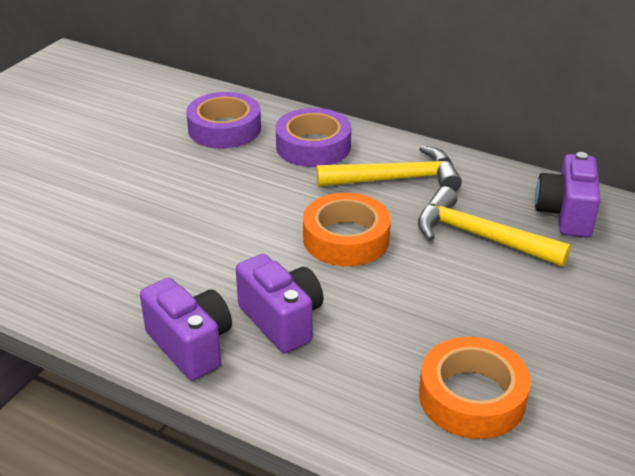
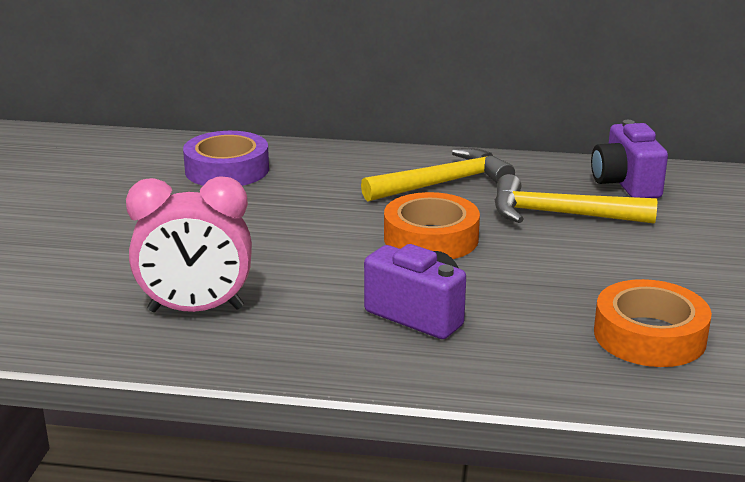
camera: 20 degrees left, 10 degrees down
(109, 271) = (196, 309): none -> pink clock
(191, 345) = (340, 353): purple camera -> none
(313, 146) = (336, 170): purple tape -> none

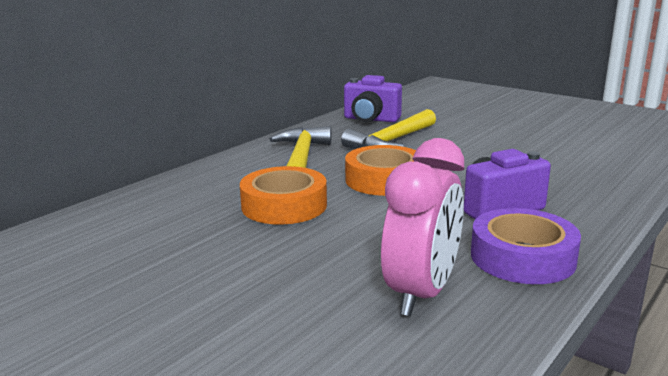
camera: 60 degrees left, 5 degrees down
(227, 170) = (149, 223): purple tape -> purple tape (522, 257)
(649, 336) = (568, 158): orange tape -> orange tape (284, 205)

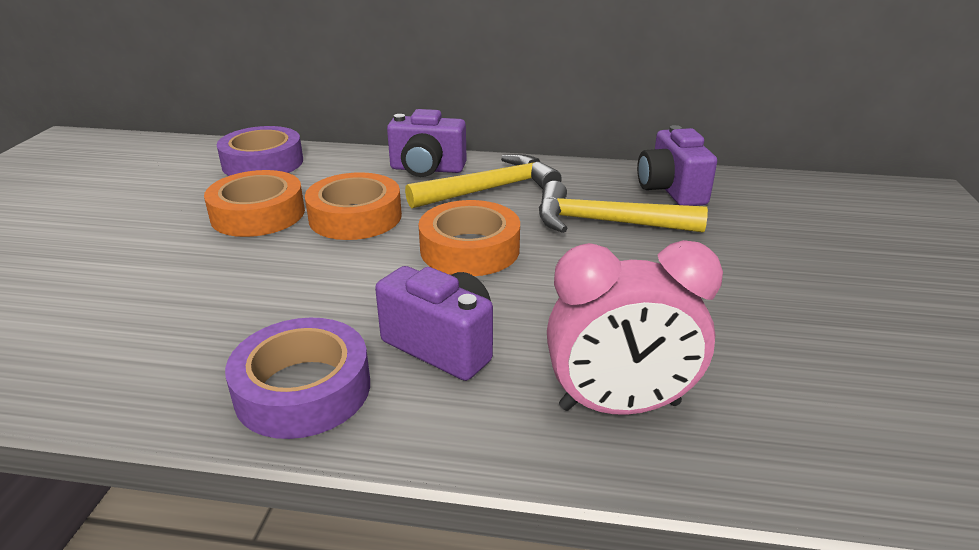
camera: 60 degrees right, 10 degrees up
(101, 227) = (263, 163): none -> purple tape
(221, 242) = (258, 214): none -> orange tape
(234, 169) = (427, 169): none -> purple camera
(421, 293) = (190, 338): pink clock -> pink clock (619, 406)

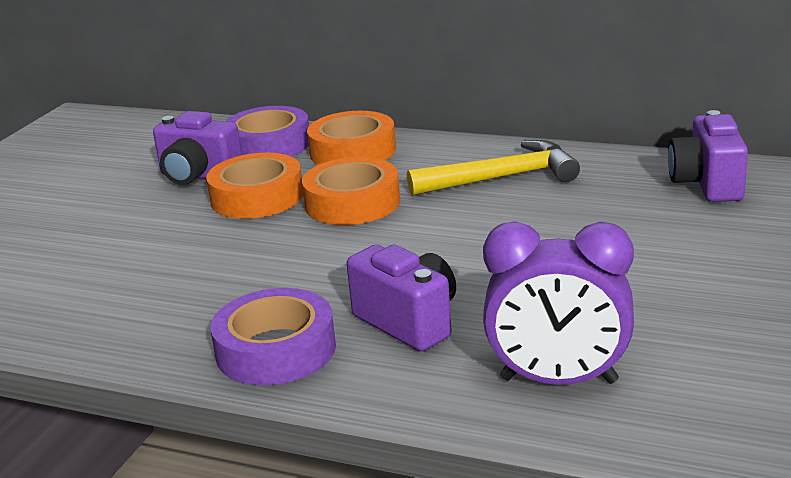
camera: 15 degrees right, 5 degrees down
(427, 169) = (439, 155): purple camera -> purple camera (198, 176)
(470, 249) = (460, 238): orange tape -> orange tape (353, 151)
(606, 222) = (616, 216): yellow hammer -> none
(619, 406) = (558, 380): pink clock -> purple clock

